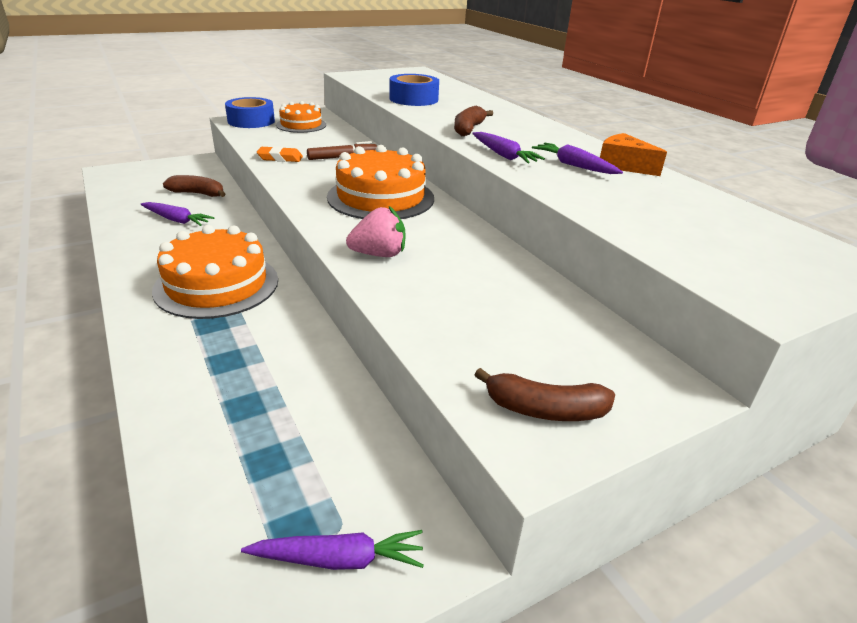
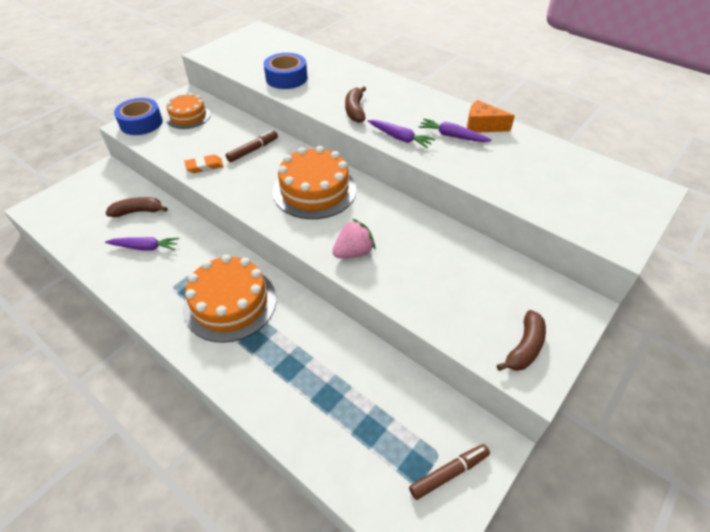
camera: 20 degrees left, 15 degrees up
(338, 559) = (449, 473): purple carrot -> brown marker
(544, 410) = (524, 347): brown banana -> brown banana turned 45 degrees counterclockwise

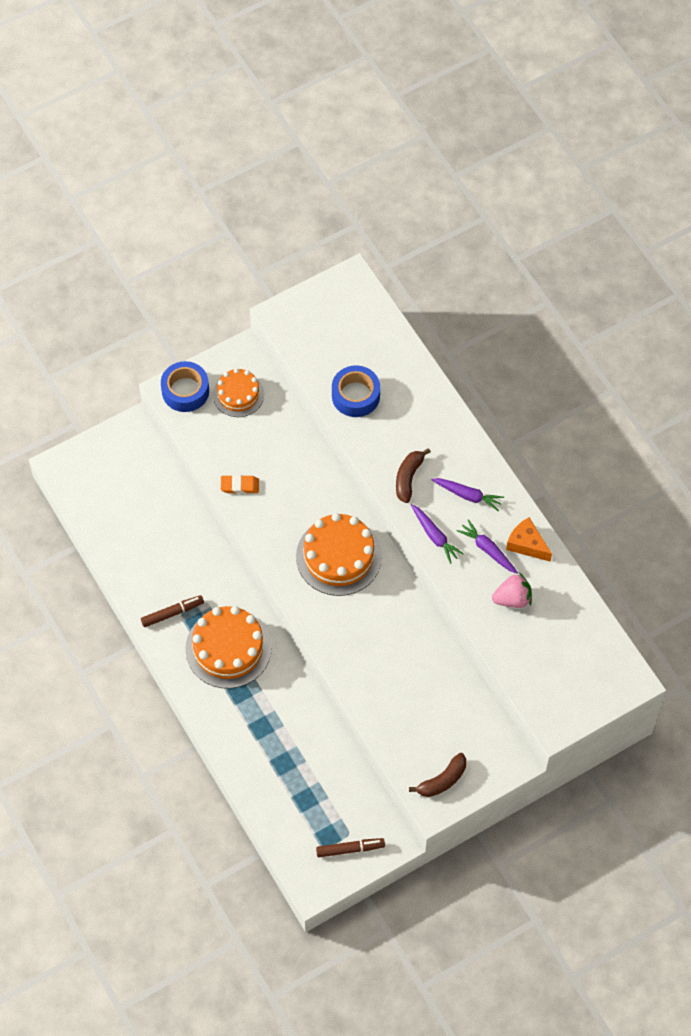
camera: 20 degrees right, 15 degrees up
(138, 211) = (161, 505): brown banana -> none
(145, 247) = (162, 556): purple carrot -> purple carrot (467, 495)
(253, 150) = (294, 476): brown marker -> brown marker (172, 613)
(353, 252) = (347, 644): pink strawberry -> pink strawberry (512, 599)

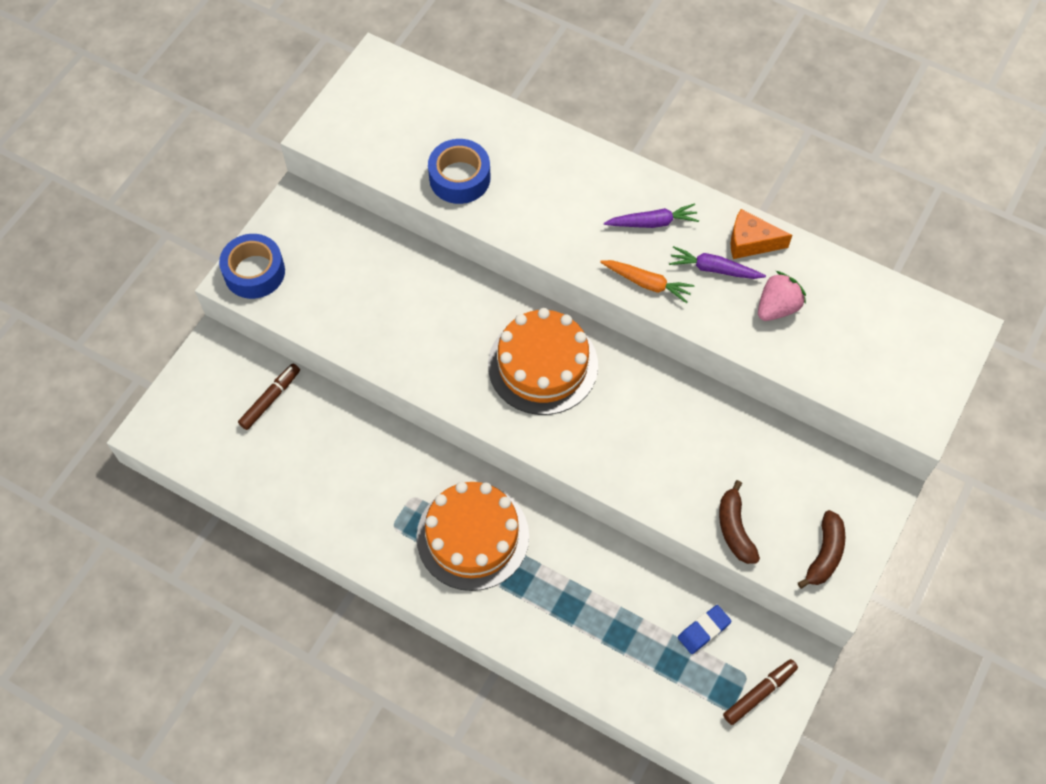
camera: 30 degrees left, 0 degrees up
(172, 613) = (383, 530): brown marker -> brown marker (270, 399)
(238, 394) = (318, 247): orange cake -> none
(240, 486) = (381, 344): orange eraser -> none
(340, 790) = (703, 630): none -> blue eraser
(408, 478) = (576, 236): brown banana -> brown banana (734, 529)
(434, 536) = (646, 283): purple carrot -> orange carrot

